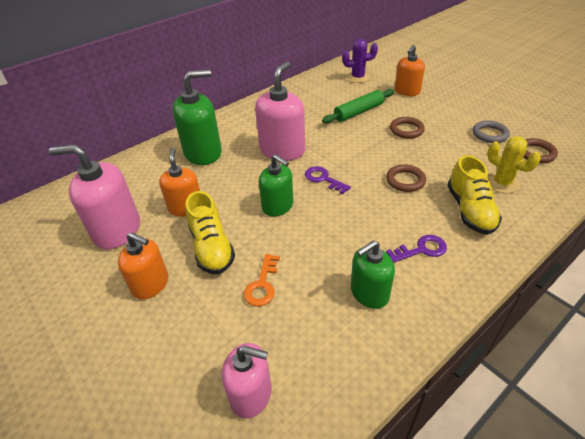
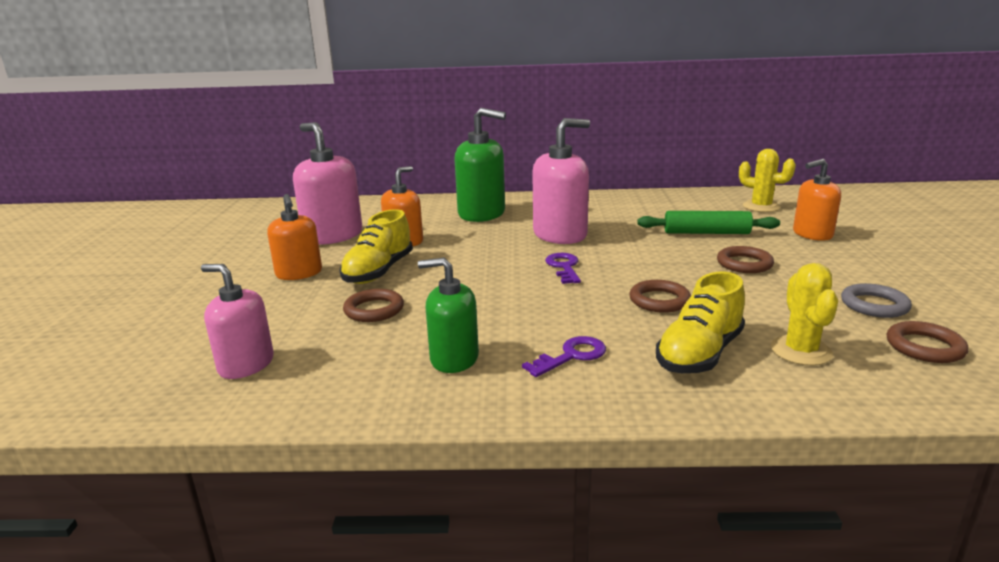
camera: 40 degrees right, 20 degrees down
(251, 394) = (246, 365): pink soap dispenser -> pink soap dispenser turned 150 degrees clockwise
(262, 284) = (374, 310): orange key -> brown ring
(278, 206) = (482, 268): green soap dispenser -> none
(358, 77) = (761, 207): purple cactus -> yellow cactus
(421, 249) = (571, 356): purple key -> purple key turned 60 degrees counterclockwise

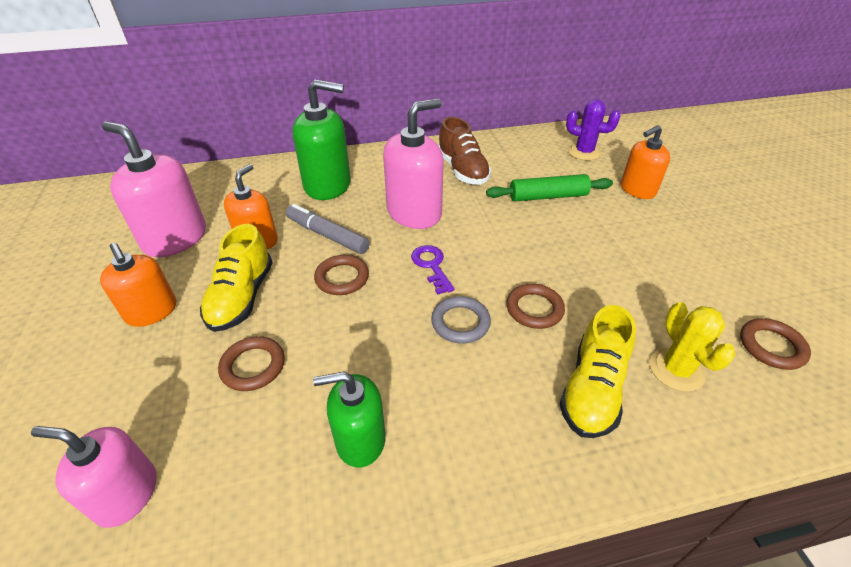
camera: 15 degrees left, 20 degrees up
(470, 243) = (327, 235): none -> grey marker
(571, 356) = (476, 413): purple key -> none
(621, 212) = (462, 170): none -> brown shoe
(744, 264) = (593, 241): brown ring -> brown ring (342, 278)
(761, 207) = (584, 152): yellow cactus -> purple cactus
(874, 305) = (716, 290): grey ring -> grey ring (460, 322)

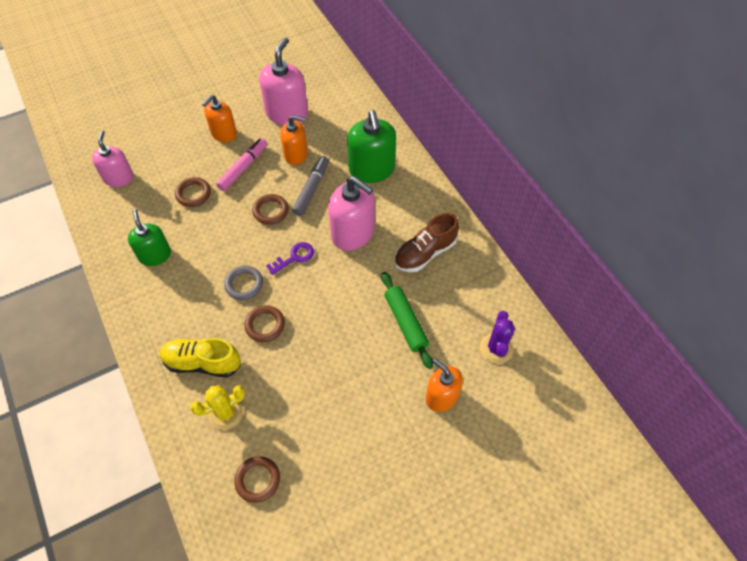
camera: 75 degrees right, 15 degrees up
(242, 297) = (243, 168): yellow shoe -> pink marker

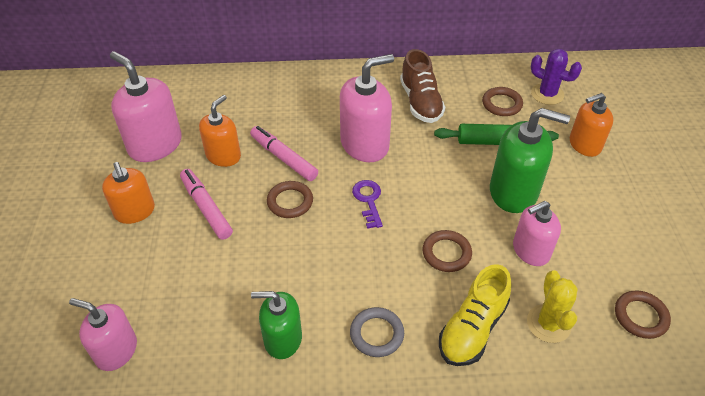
camera: 65 degrees left, 10 degrees down
(193, 194) = (210, 269): brown ring -> brown ring (501, 104)
(244, 284) = (380, 256): grey ring -> grey ring (376, 334)
(292, 383) = (530, 250): none -> pink soap dispenser
(311, 189) = (284, 158): grey marker -> pink marker
(371, 170) = (291, 104): green soap dispenser -> green soap dispenser (513, 192)

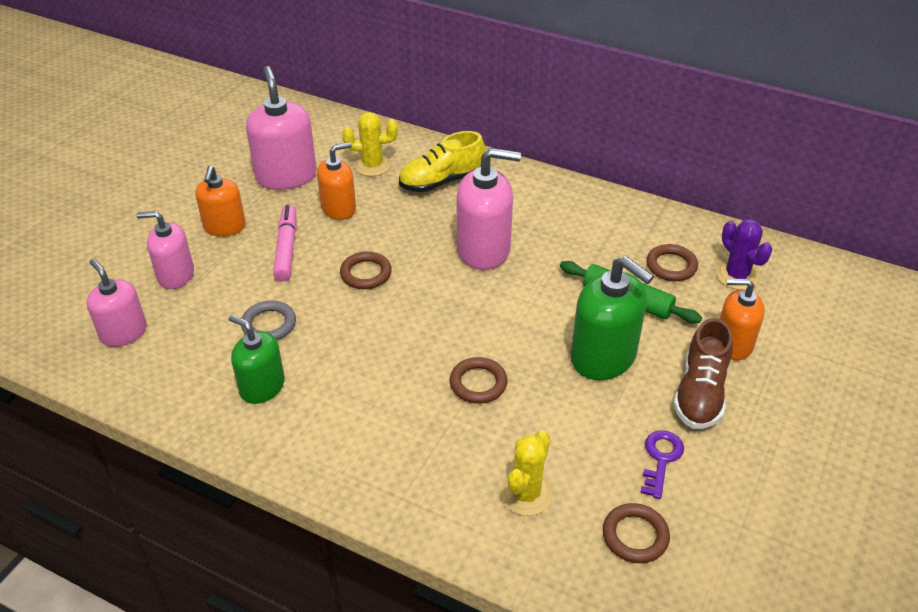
camera: 30 degrees right, 5 degrees down
(222, 109) = (372, 165): none -> yellow cactus
(284, 158) = (393, 232): pink marker -> none
(368, 200) = (442, 303): purple key -> purple key (661, 459)
(376, 334) = (348, 422): grey ring -> grey ring (269, 324)
(420, 102) = (579, 231): brown shoe -> brown shoe (700, 393)
(472, 329) = (443, 461): yellow shoe -> yellow shoe (441, 181)
(530, 250) = (570, 420): pink soap dispenser -> pink soap dispenser (175, 275)

